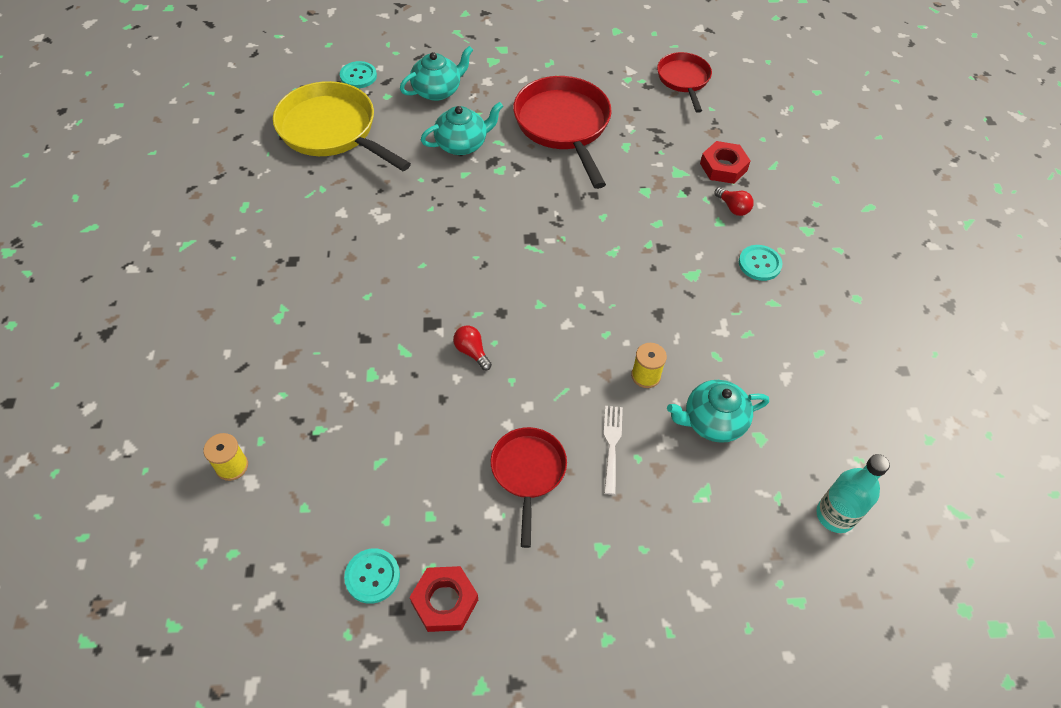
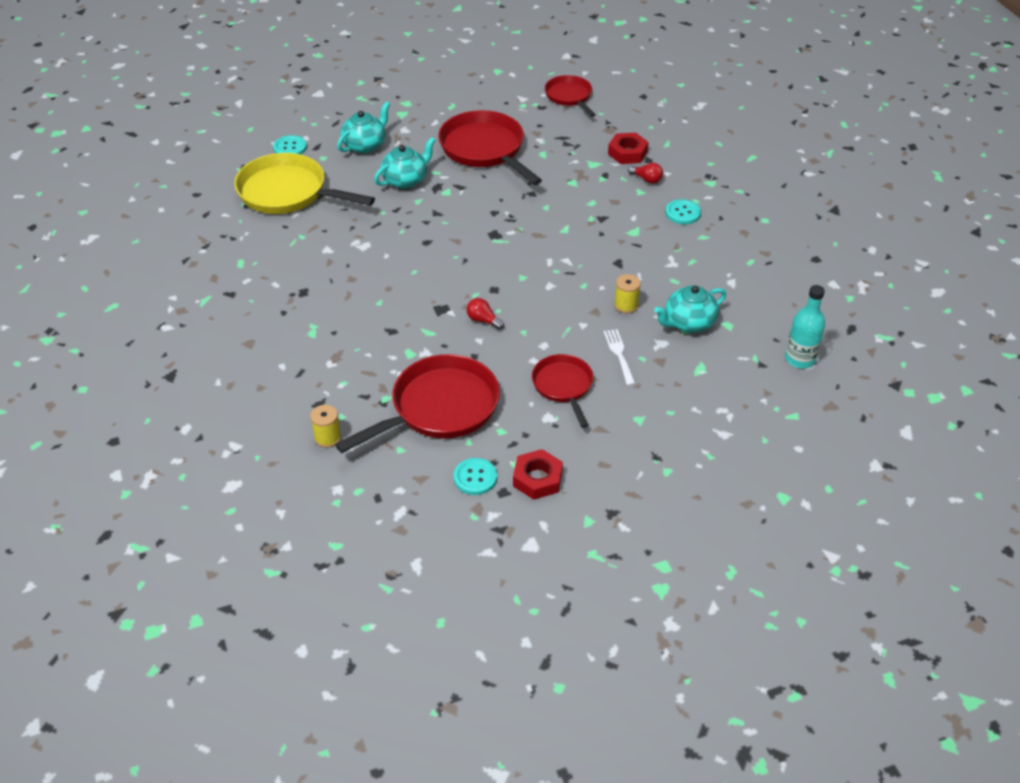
camera: 15 degrees left, 10 degrees down
(372, 461) = (439, 408): none -> red pan

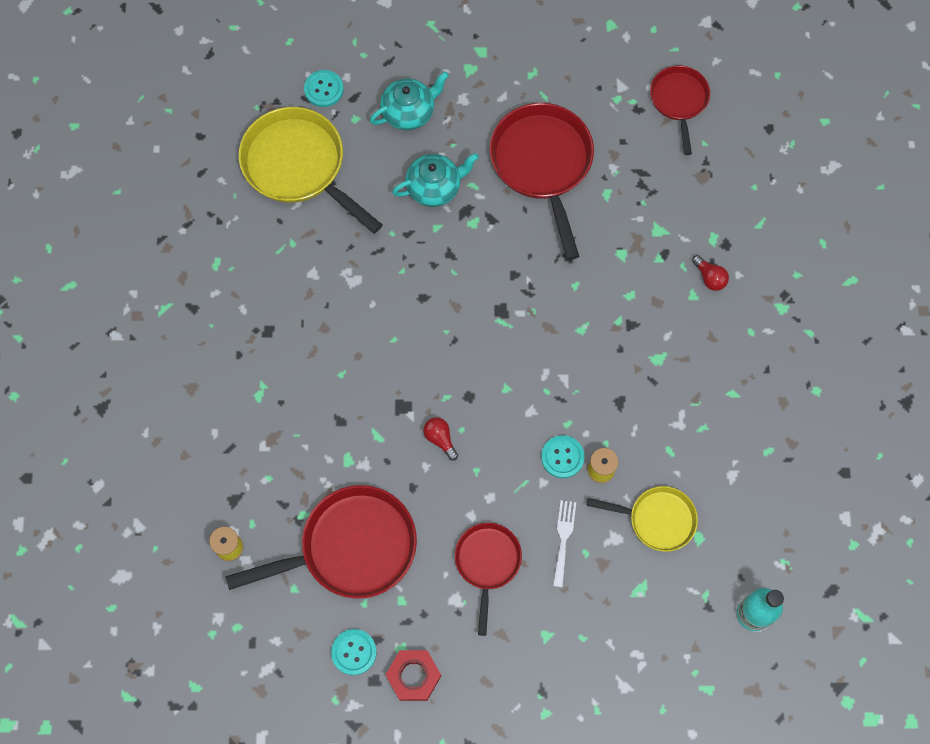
camera: 20 degrees right, 25 degrees up
(627, 153) = (706, 224): red nut -> none
(682, 213) = (726, 347): turquoise button -> turquoise button (562, 457)
(688, 323) = (657, 519): turquoise teapot -> yellow pan

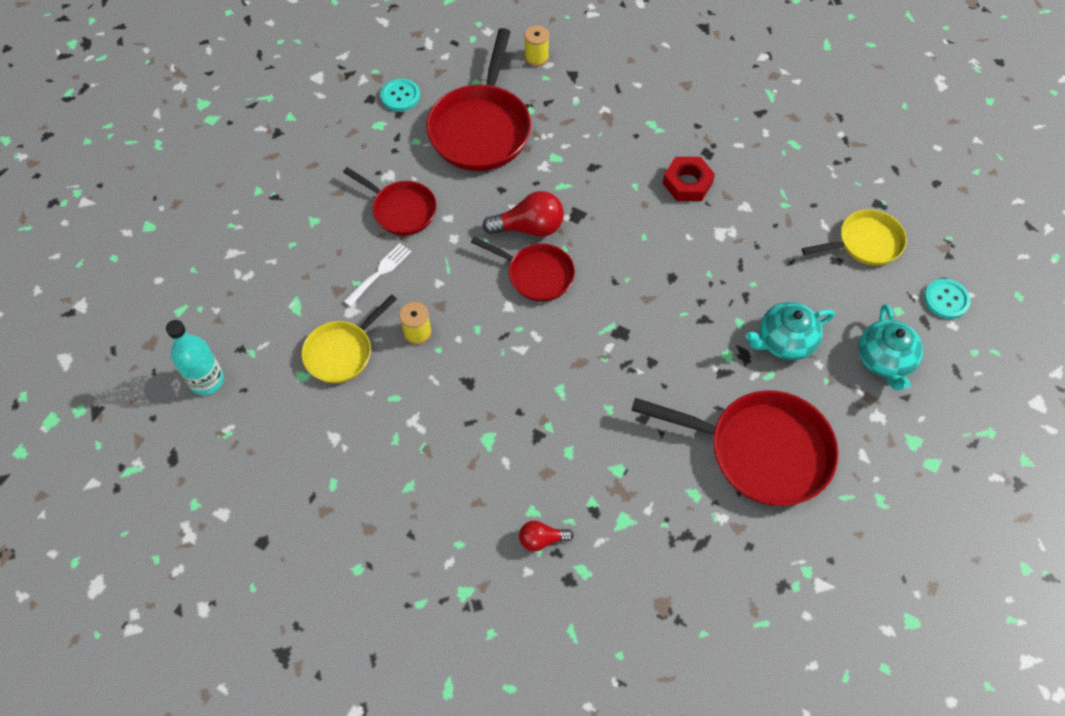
camera: 120 degrees right, 10 degrees down
(299, 166) = (865, 243): yellow pan -> yellow pan, size x0.59
(413, 676) = (353, 123): red nut -> red nut (687, 183)
(435, 187) = (784, 341): turquoise teapot -> turquoise teapot turned 60 degrees clockwise
(440, 439) = (529, 227): red light bulb -> red light bulb, size x1.74
(562, 457) = (450, 309): turquoise button -> none
(563, 539) = (380, 272): white fork -> white fork turned 90 degrees counterclockwise
(679, 101) = (772, 638): red pan -> red pan (536, 274)

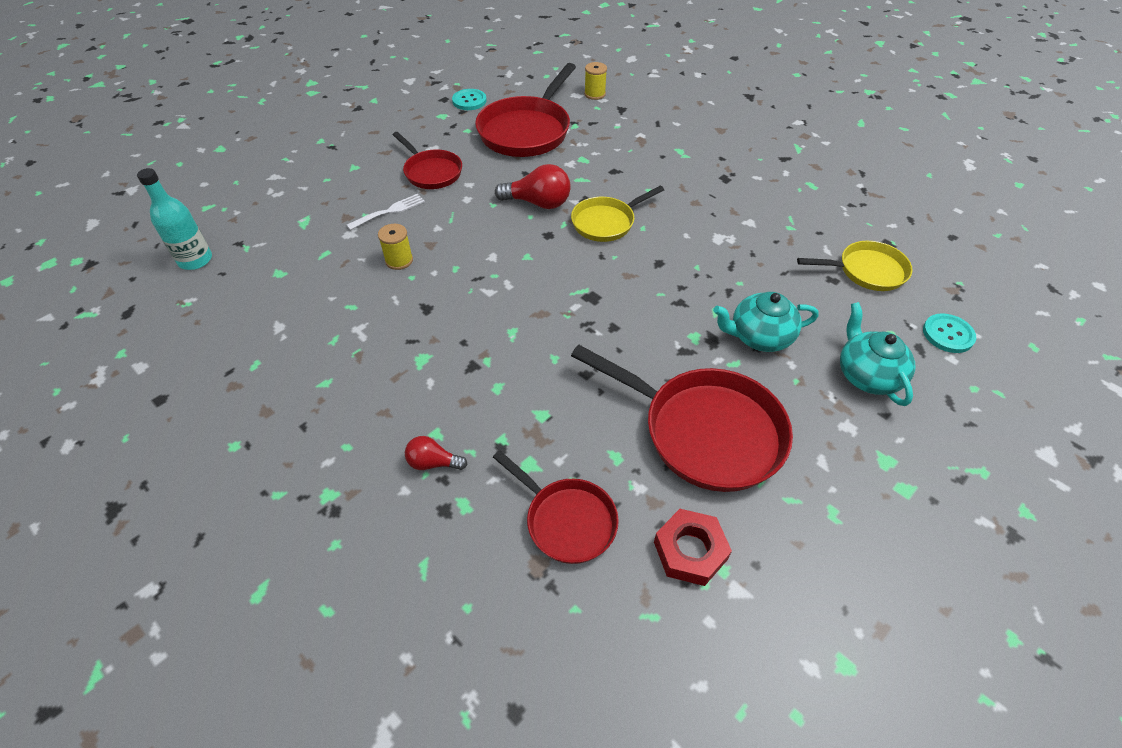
camera: 15 degrees right, 10 degrees down
(342, 352) = (324, 262): yellow pan -> yellow pan (606, 222)
(536, 274) = (529, 238): red pan -> red pan (566, 520)
(687, 183) = (699, 196): red nut -> red nut (690, 551)
(884, 360) = (867, 375): turquoise teapot -> turquoise teapot turned 150 degrees clockwise

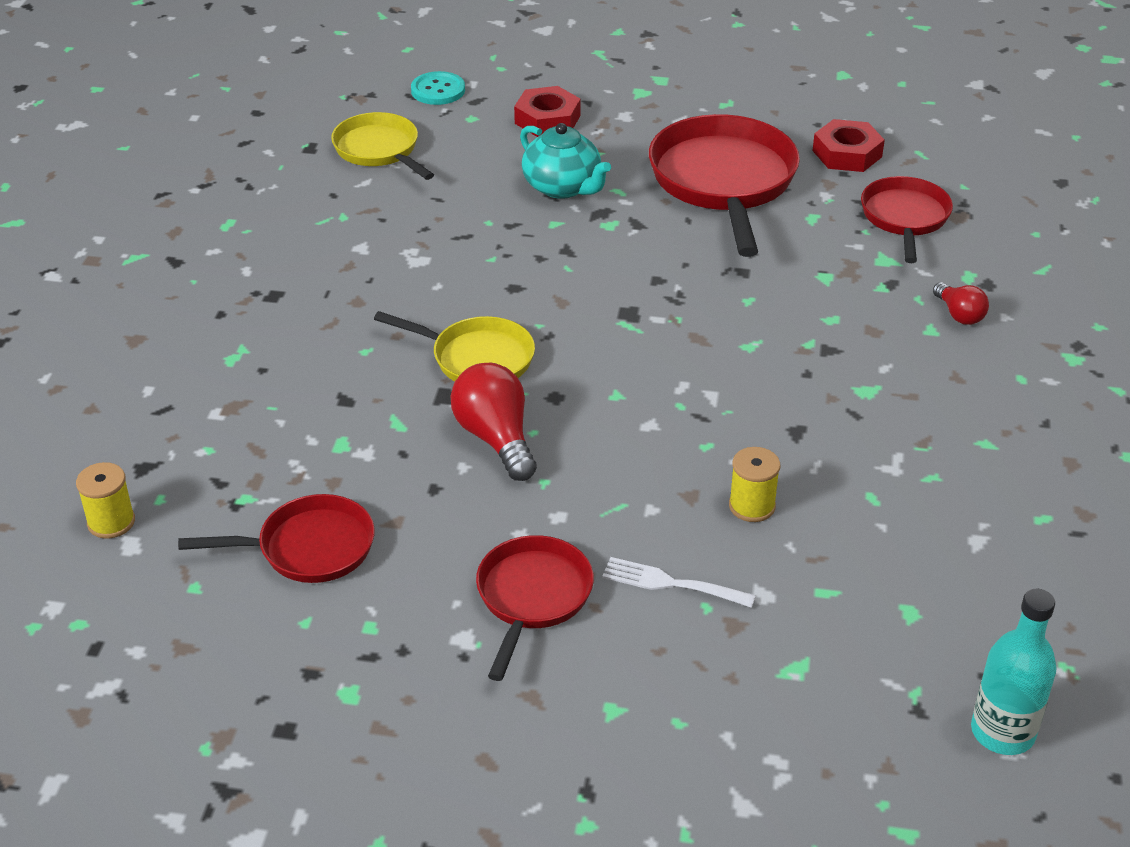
camera: 125 degrees left, 10 degrees down
(469, 101) = (263, 685): turquoise button -> none
(527, 131) = (309, 548): red pan -> red pan, size x0.59
(867, 375) = (547, 119): turquoise teapot -> red nut

